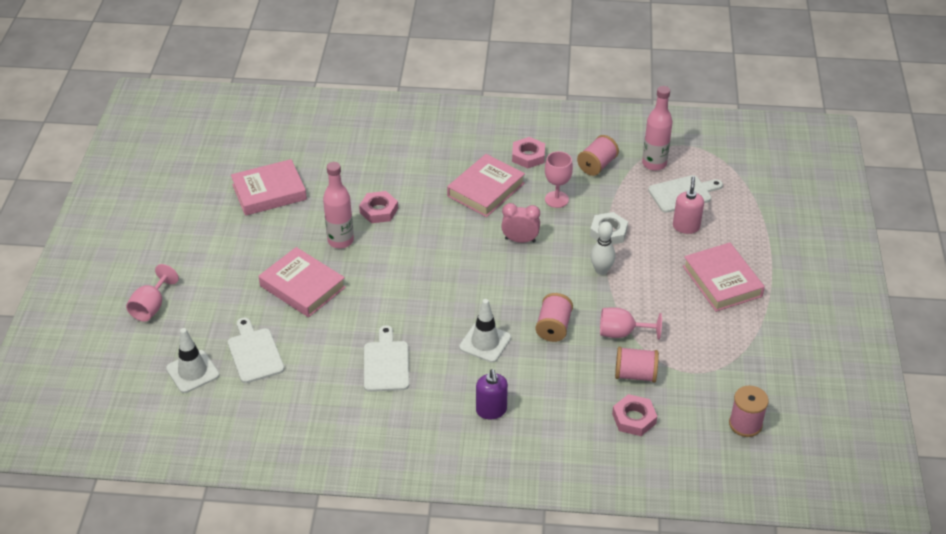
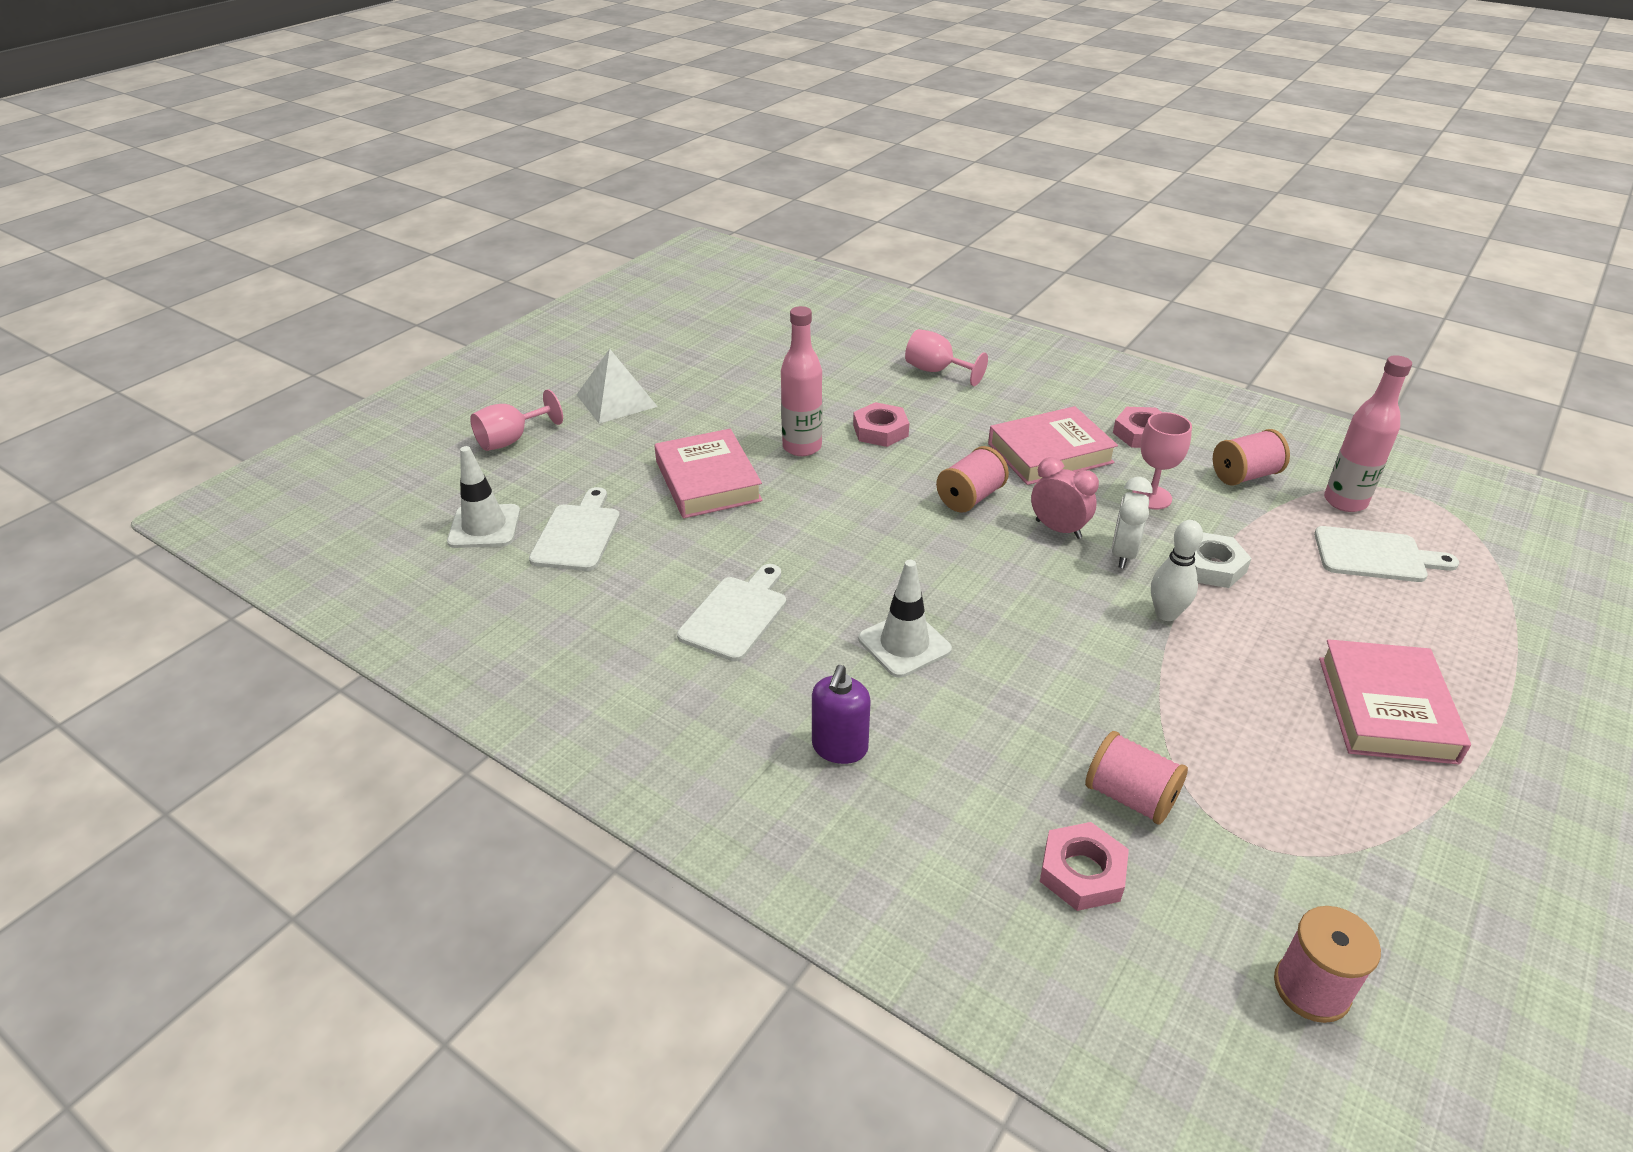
camera: 30 degrees right, 5 degrees down
(194, 251) = (616, 400): none -> white pyramid
(269, 192) = (759, 370): pink book -> none
(553, 327) = (1030, 665): pink spool -> pink spool (970, 498)
(562, 242) = (1123, 554): none -> white clock
(621, 333) = (1145, 719): pink goblet -> pink goblet (936, 371)
(686, 226) = (1357, 603): pink soap dispenser -> none

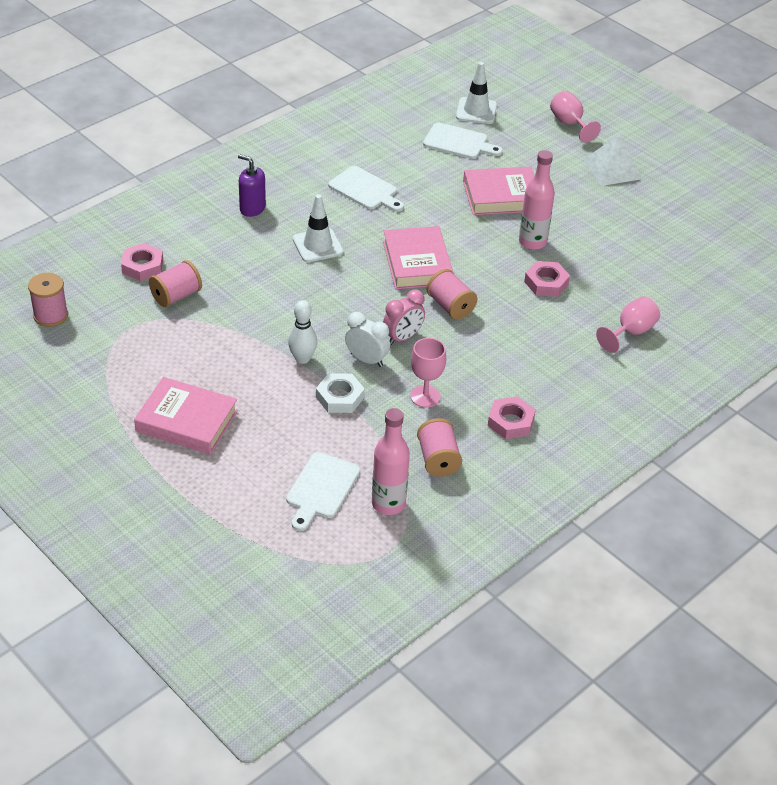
camera: 100 degrees right, 5 degrees up
(1050, 453) = (495, 361): pink book -> pink book (417, 263)

